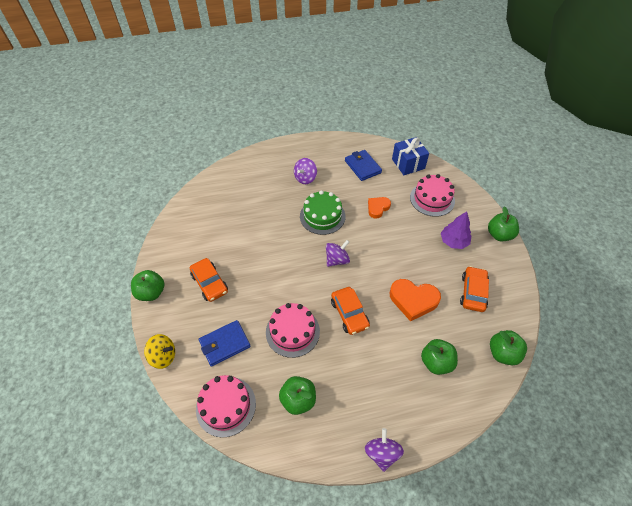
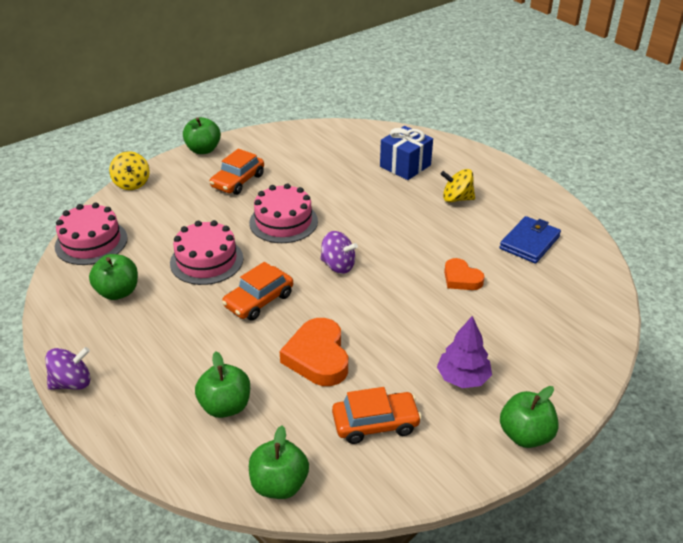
camera: 65 degrees right, 15 degrees down
(225, 344) = (165, 217): blue wallet -> none
(305, 178) = (456, 199): purple spinning top -> yellow spinning top
(322, 216) = (402, 232): green cake -> none
(377, 208) = (461, 278): orange heart -> orange heart turned 150 degrees counterclockwise
(408, 164) = (584, 287): blue gift -> blue gift (405, 166)
(432, 199) = (533, 332): pink cake -> pink cake (283, 222)

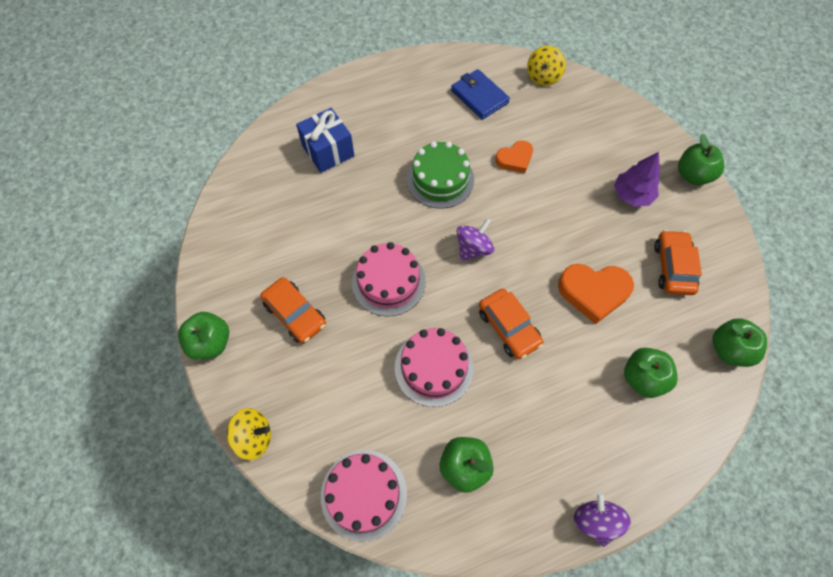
camera: 75 degrees left, 25 degrees up
(408, 233) = (440, 179): none -> green cake
(456, 199) = (399, 127): yellow spinning top -> yellow spinning top (543, 77)

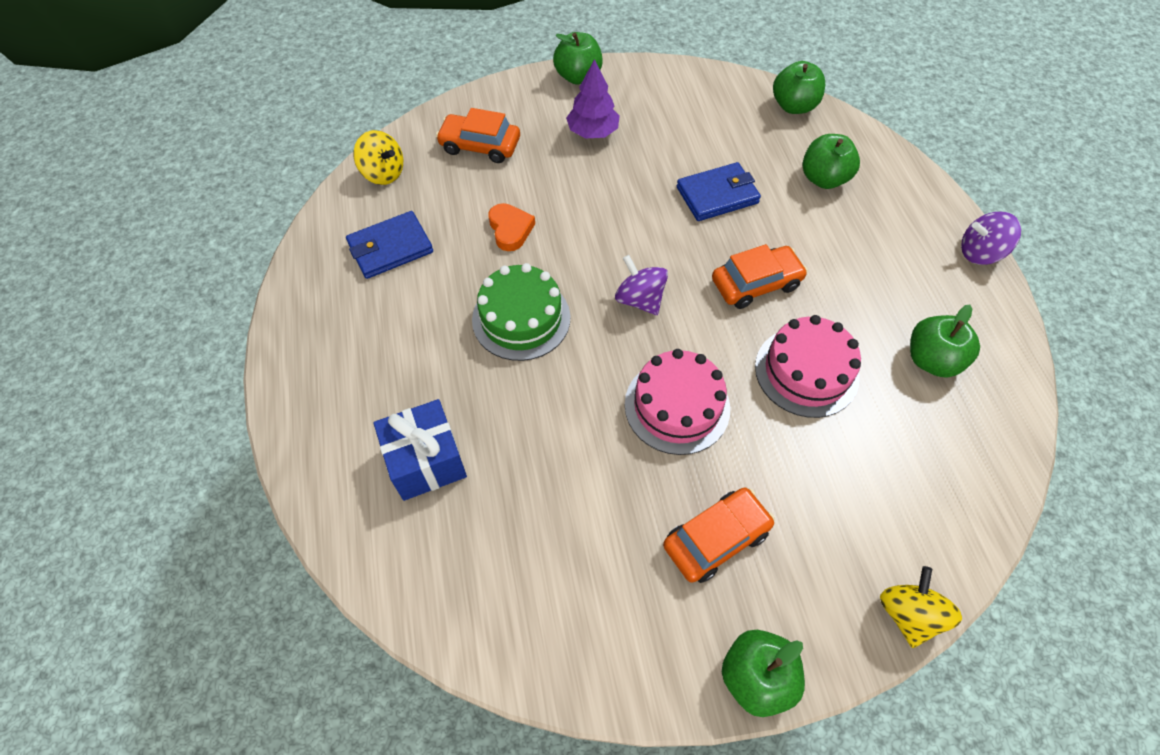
camera: 80 degrees left, 5 degrees down
(364, 494) = (975, 475): pink cake -> none
(593, 292) = (717, 195): orange heart -> blue wallet
(673, 267) = (693, 122): orange car -> orange car (480, 146)

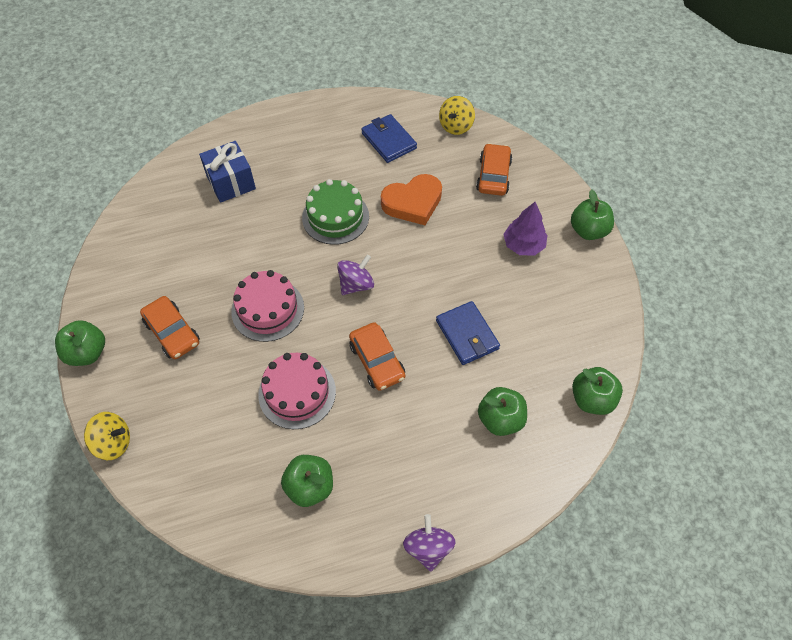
camera: 85 degrees right, 0 degrees up
(510, 229) = (413, 203): orange heart -> orange heart, size x1.62

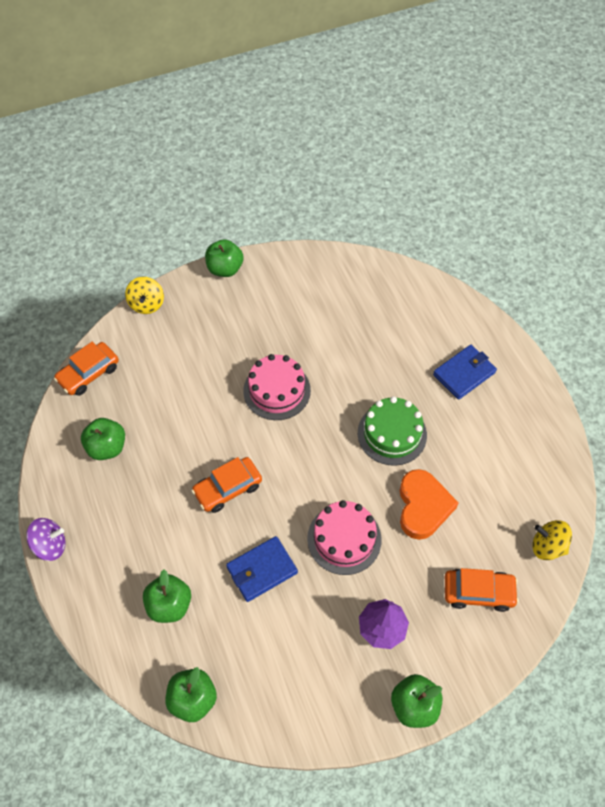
camera: 85 degrees right, 0 degrees up
(172, 332) = (248, 323): orange car -> orange car (89, 373)
(231, 182) = (420, 337): blue gift -> none
(297, 393) = (193, 426): pink cake -> pink cake (344, 539)
(356, 284) = (312, 462): purple spinning top -> none
(389, 141) = (507, 475): blue wallet -> blue wallet (464, 374)
(413, 203) = (423, 507): orange heart -> orange heart turned 150 degrees counterclockwise

